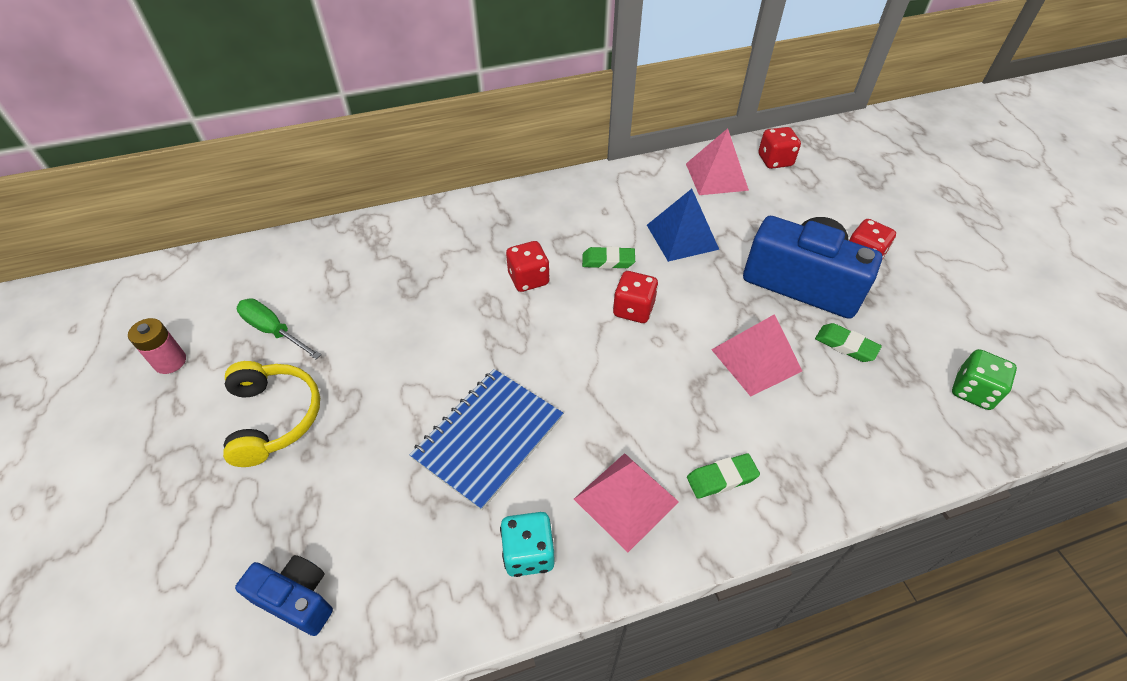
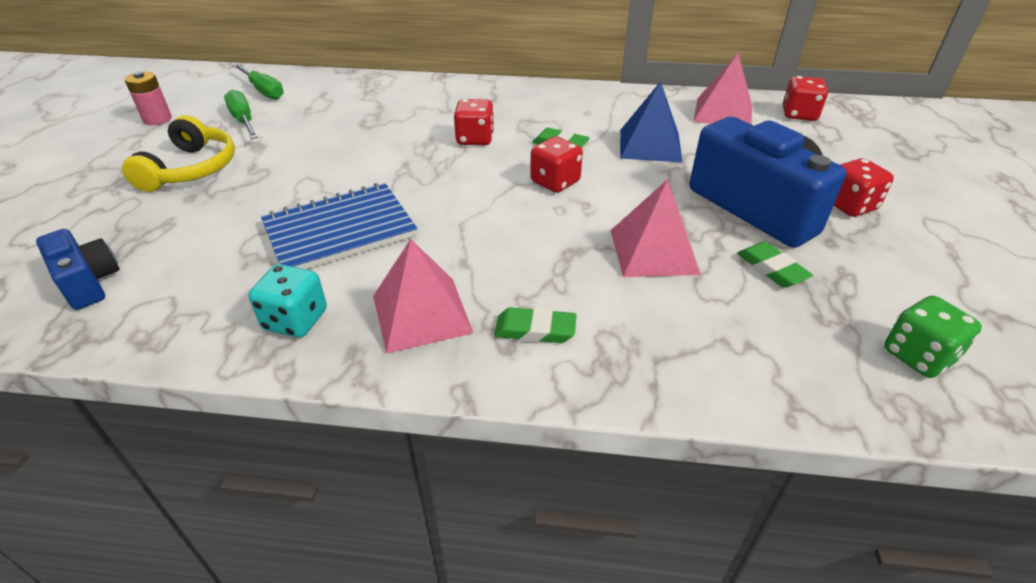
camera: 25 degrees right, 10 degrees down
(259, 280) = (263, 91): none -> green screwdriver

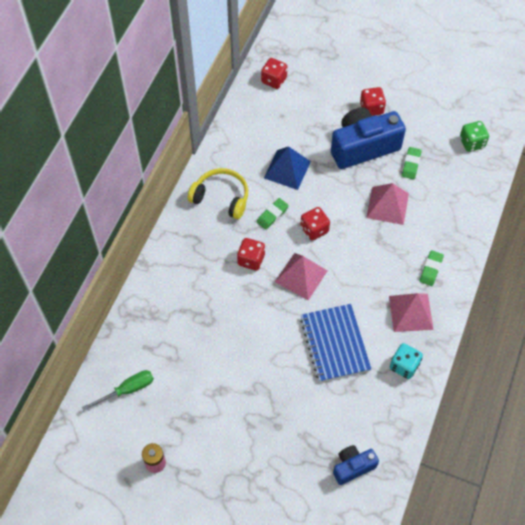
camera: 75 degrees left, 20 degrees up
(191, 169) = (241, 429): yellow headphones -> yellow headphones (221, 197)
(243, 121) = (177, 401): green screwdriver -> none
(723, 113) = (259, 116): pink pyramid -> pink pyramid (301, 276)
(771, 269) = (411, 164): green eraser -> green eraser turned 60 degrees counterclockwise

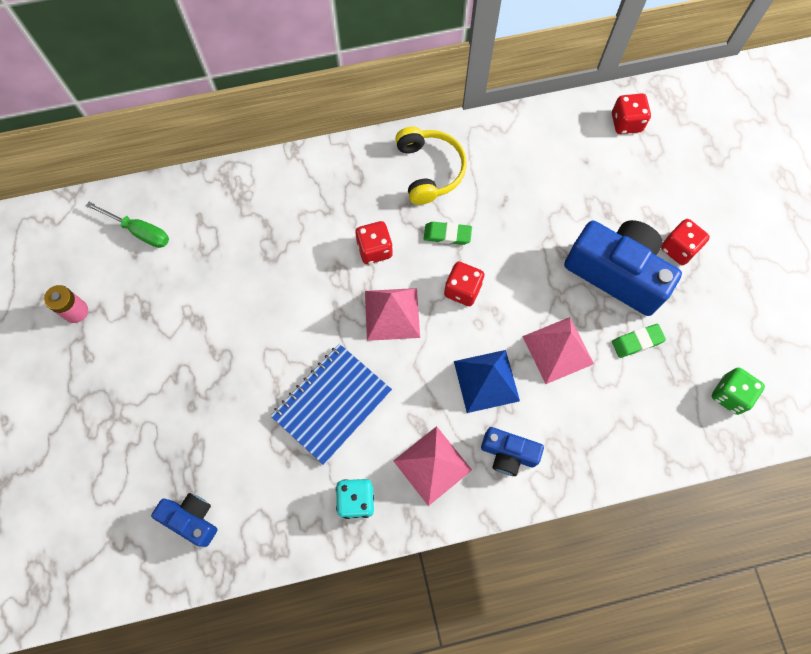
camera: 55 degrees right, 10 degrees up
(287, 169) = (519, 212): blue pyramid -> blue pyramid (486, 381)
(431, 269) = (508, 454): green eraser -> blue camera

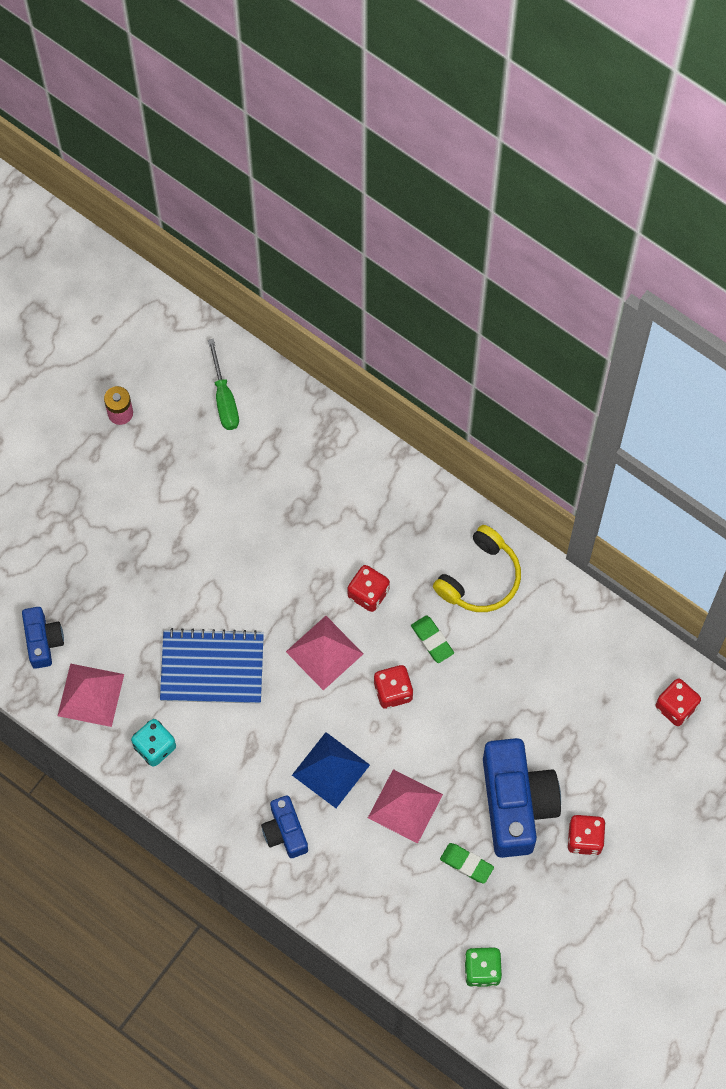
camera: 50 degrees right, 0 degrees up
(432, 465) = (228, 781): pink pyramid -> pink pyramid (90, 695)

